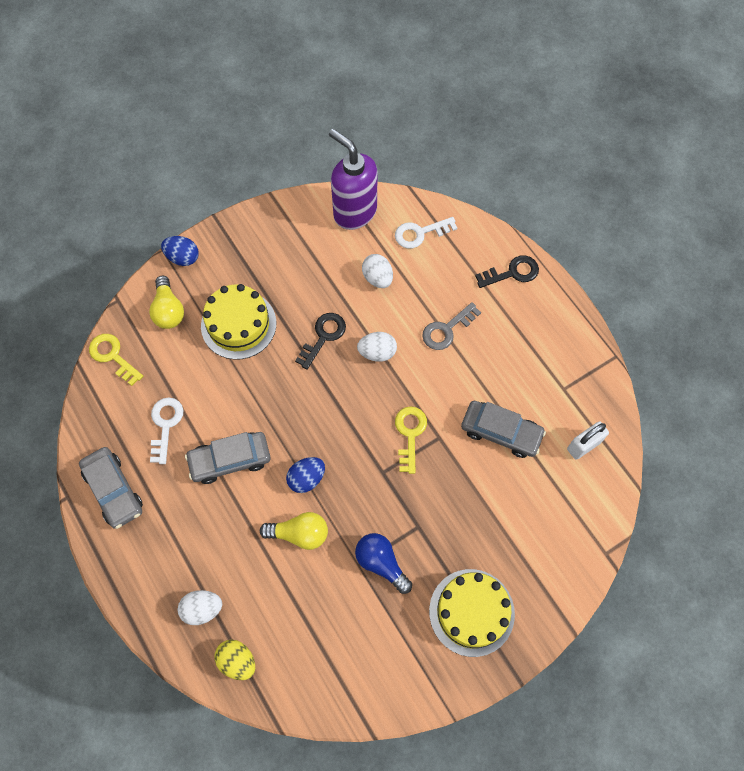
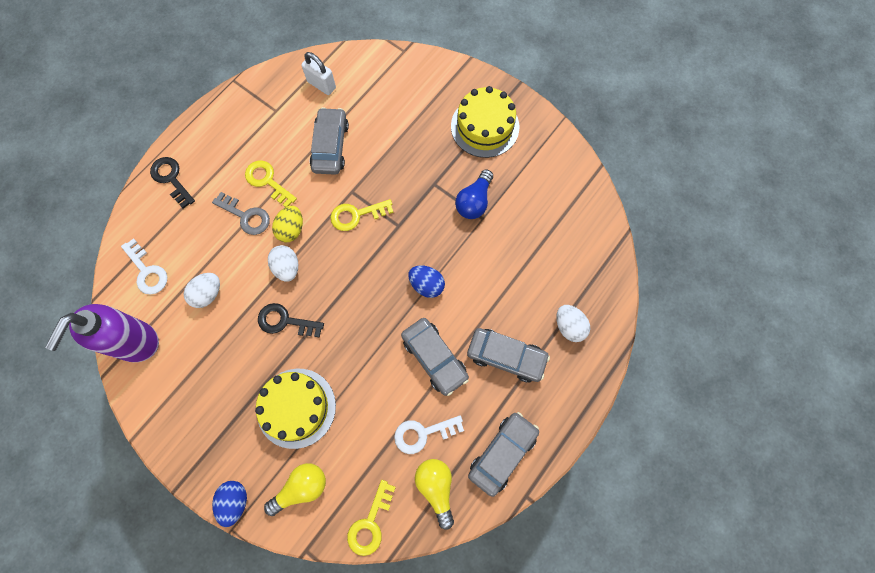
camera: 110 degrees left, 5 degrees up
(201, 530) = (506, 356): none -> grey car
(237, 661) = (595, 282): yellow egg -> yellow egg (291, 229)
(299, 533) = (476, 273): yellow light bulb -> yellow light bulb (436, 488)
(479, 359) = (267, 181): none -> yellow key

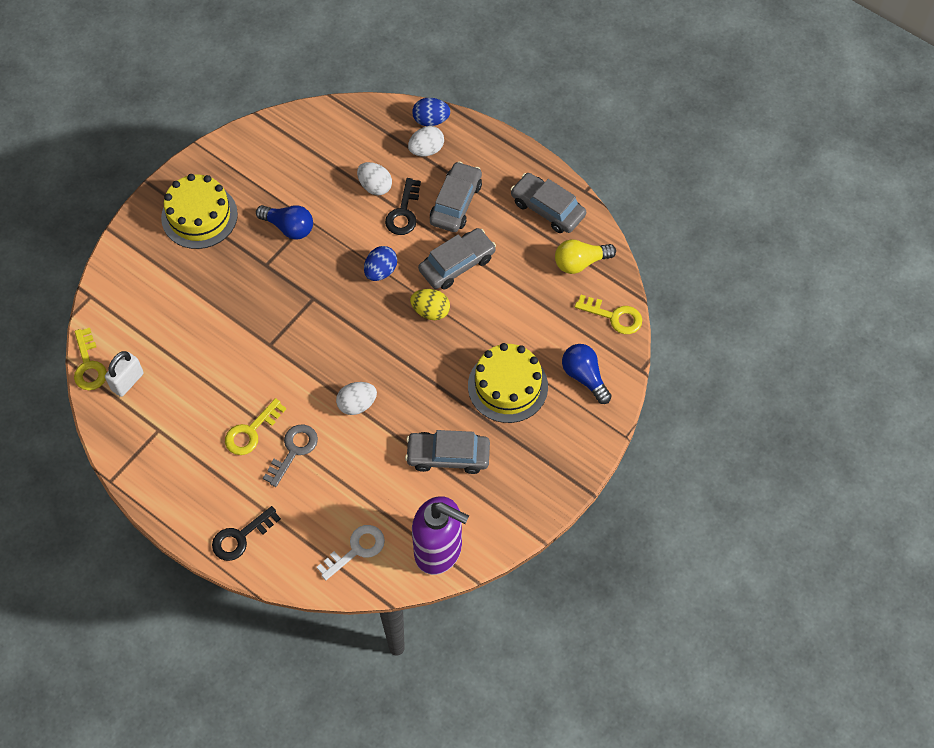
camera: 90 degrees left, 10 degrees down
(208, 294) = (385, 482): white egg -> white egg (375, 186)
(235, 501) = (599, 435): blue egg -> blue egg (431, 120)
(285, 321) = (417, 402): black key -> black key (404, 212)
(291, 229) = (312, 403): yellow egg -> yellow egg (430, 311)
(301, 488) = (584, 377): yellow light bulb -> blue light bulb
(330, 146) = (211, 368): grey car -> grey car (448, 456)
(356, 215) = (298, 339): yellow key -> yellow key (89, 365)
(423, 433) = (531, 274): white key -> none

